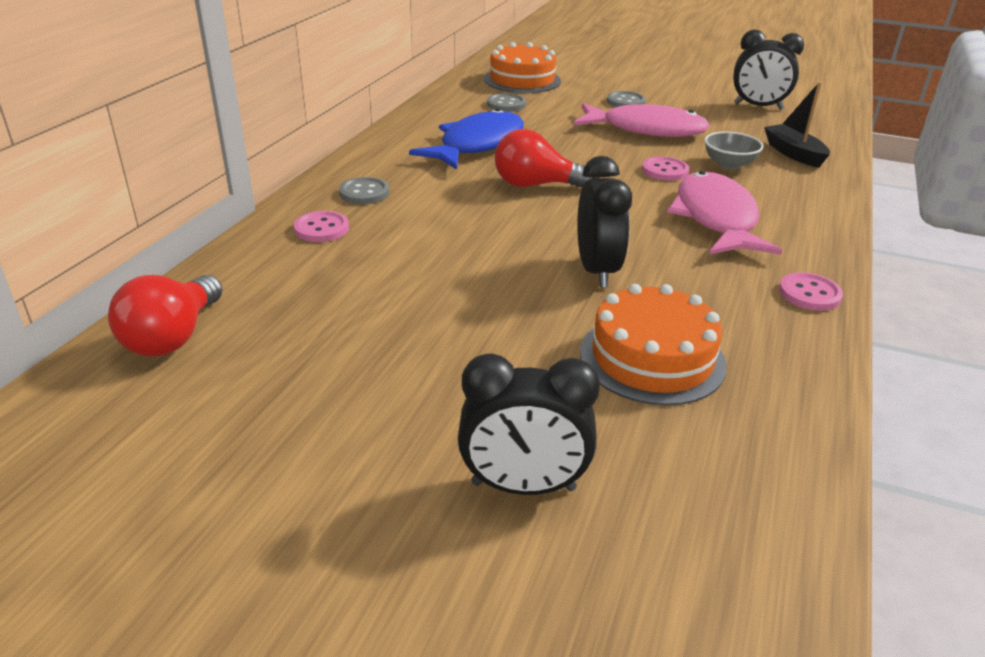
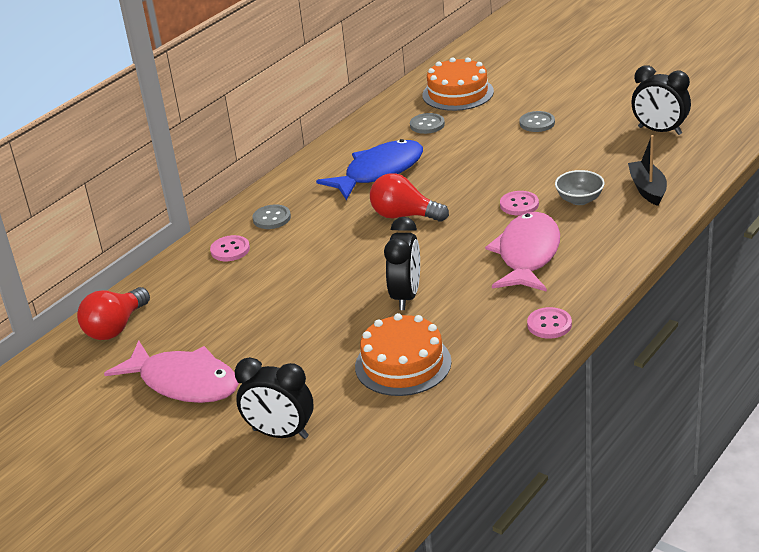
camera: 20 degrees right, 0 degrees up
(646, 130) = (533, 158): pink fish -> pink fish (184, 382)

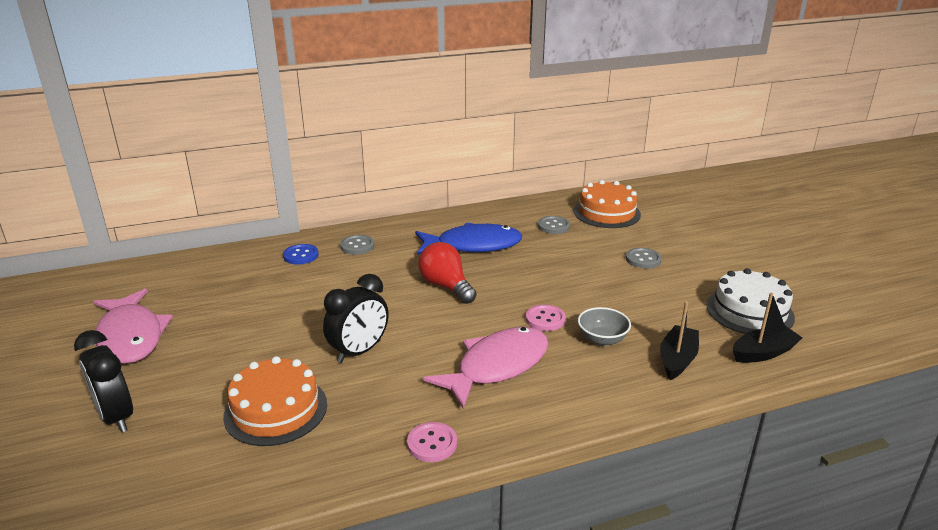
camera: 30 degrees right, 5 degrees down
(116, 327) = (160, 275): red light bulb -> none
(230, 250) = (301, 255): pink button -> blue button
(659, 131) = (749, 311): black clock -> white cake
(699, 157) = (763, 353): none -> black boat

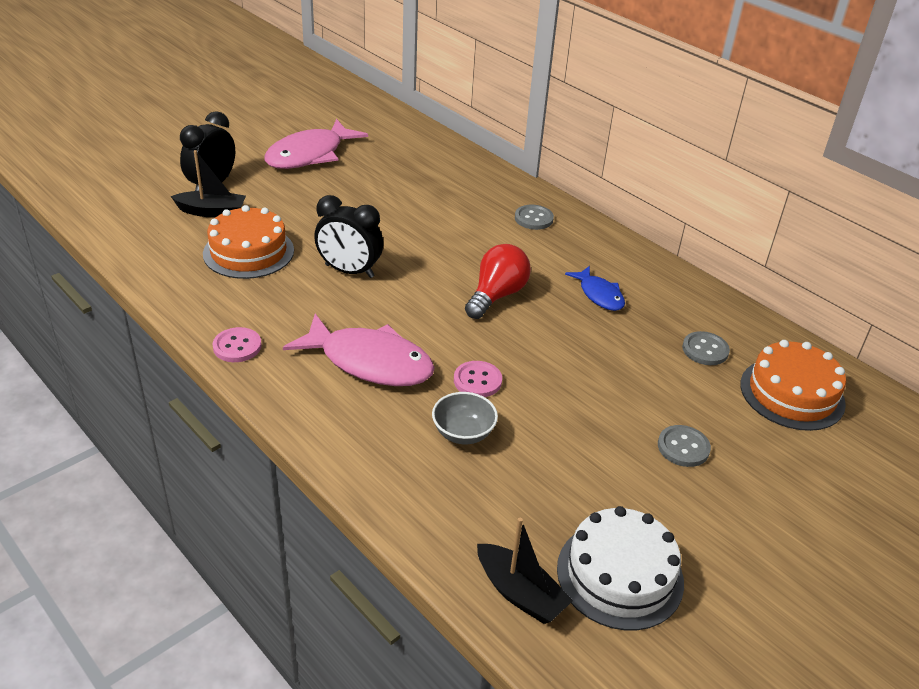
camera: 65 degrees right, 10 degrees up
(301, 255) = (489, 192): blue button -> none
(473, 245) = (599, 295): blue fish -> blue fish, size x0.55
(677, 359) = (457, 505): black boat -> black boat (212, 212)

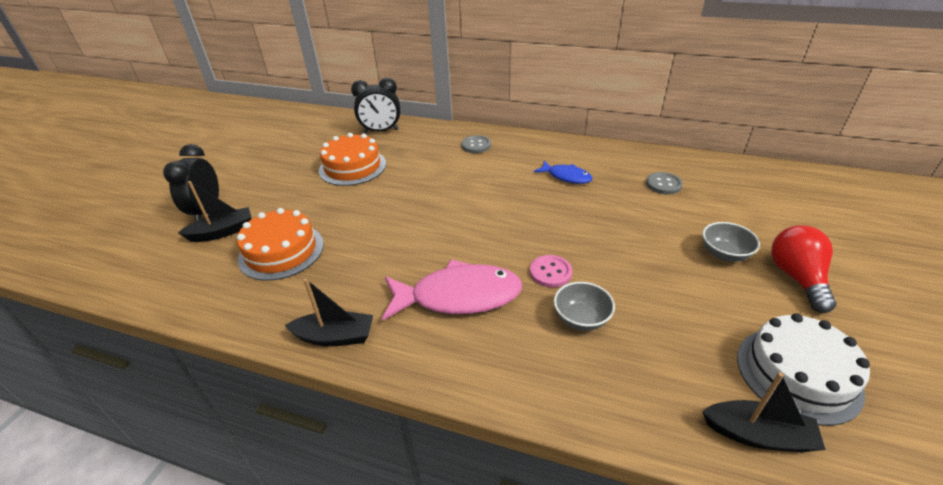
camera: 25 degrees left, 0 degrees up
(237, 346) = (335, 337): pink button -> black boat
(310, 155) = (274, 160): pink fish -> none
(349, 271) = (379, 232): black clock -> black clock (381, 131)
(496, 295) = (502, 205): red light bulb -> red light bulb (797, 278)
(683, 447) = (724, 254): grey button -> grey bowl
(792, 393) = (738, 189): orange cake -> orange cake (352, 167)

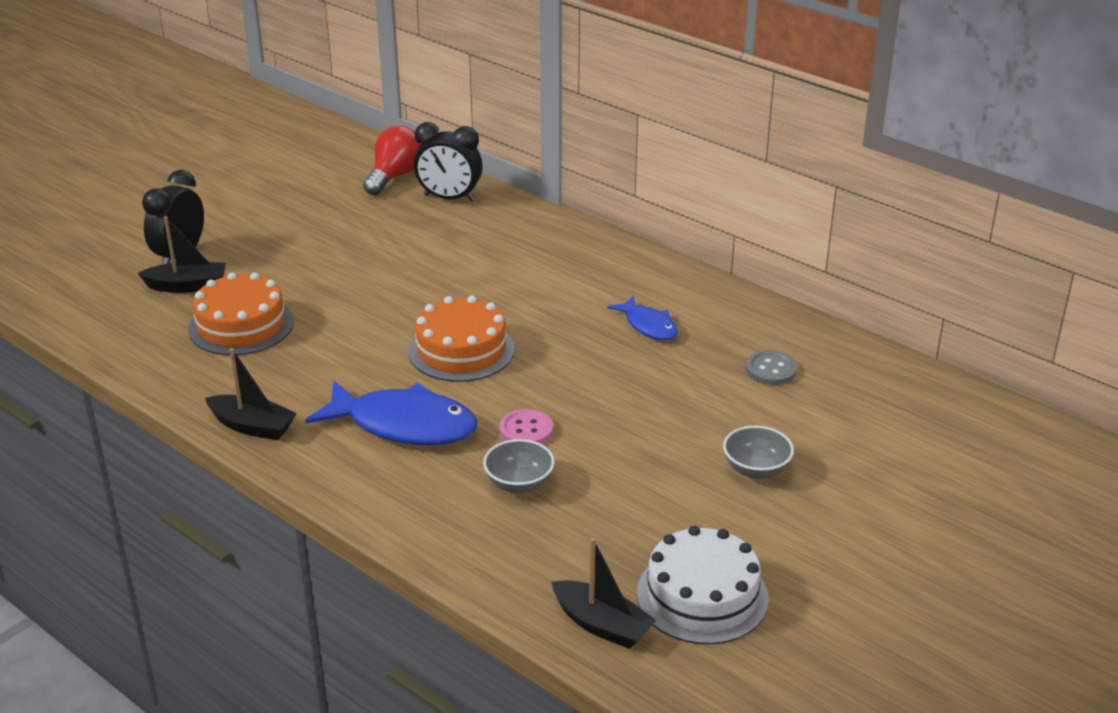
camera: 20 degrees right, 5 degrees down
(352, 167) = (380, 242): orange cake -> orange cake (461, 350)
(458, 296) = (404, 425): pink fish -> blue fish
(476, 145) = (563, 251): grey button -> none
(797, 278) = (815, 517): red light bulb -> red light bulb (394, 176)

